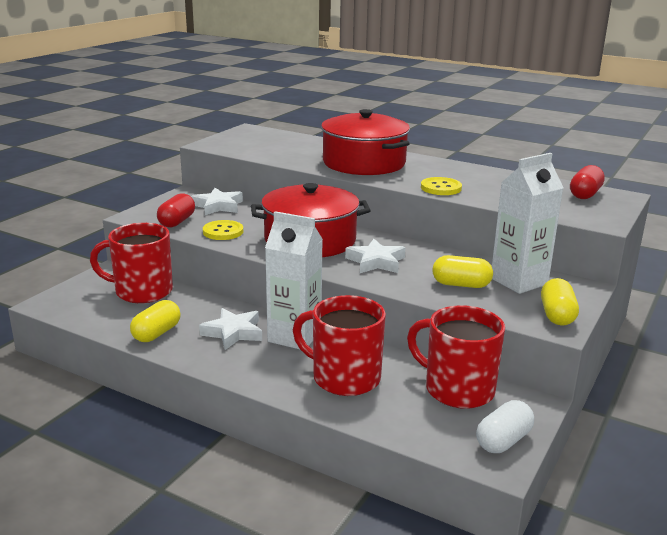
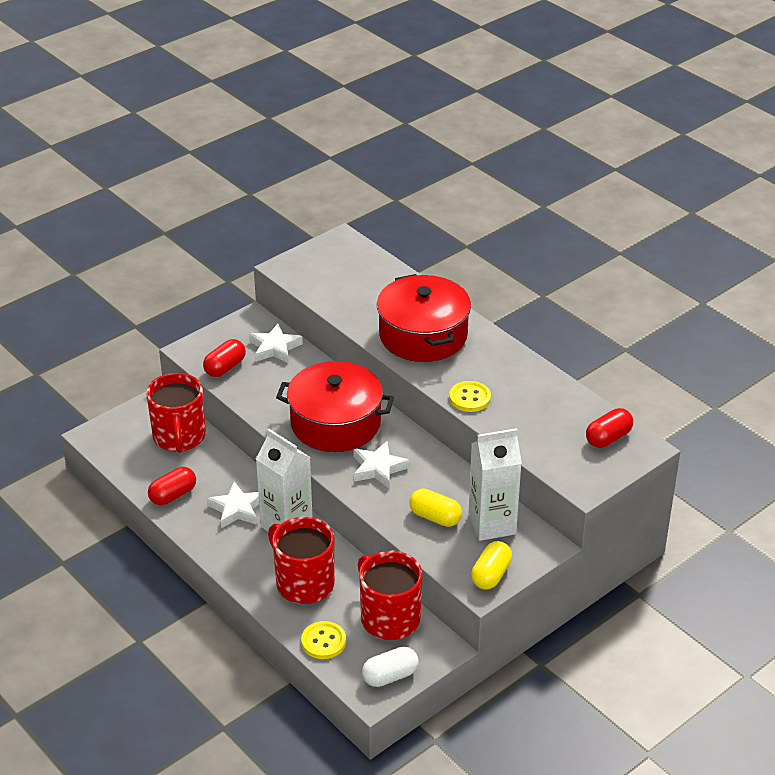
camera: 20 degrees right, 15 degrees up
(142, 291) = (179, 437): red mug -> red mug turned 120 degrees counterclockwise
(157, 333) = (173, 495): yellow capsule -> red capsule
(223, 232) = (261, 393): yellow button -> yellow button (323, 641)

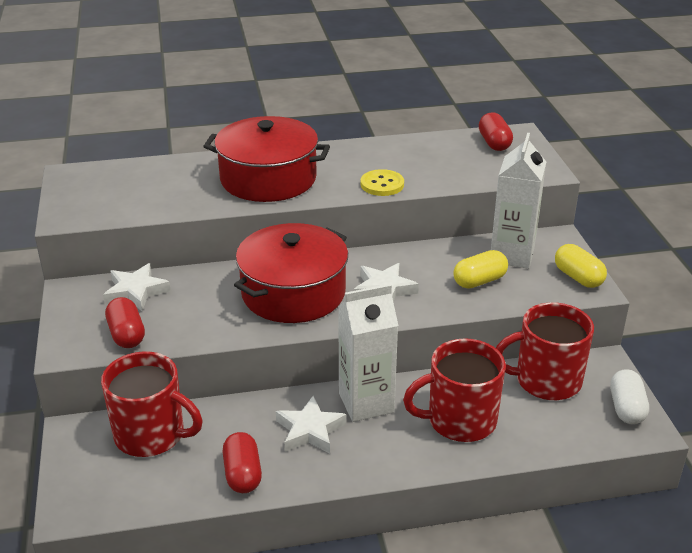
camera: 60 degrees left, 5 degrees down
(323, 641) = (554, 436): yellow button -> none

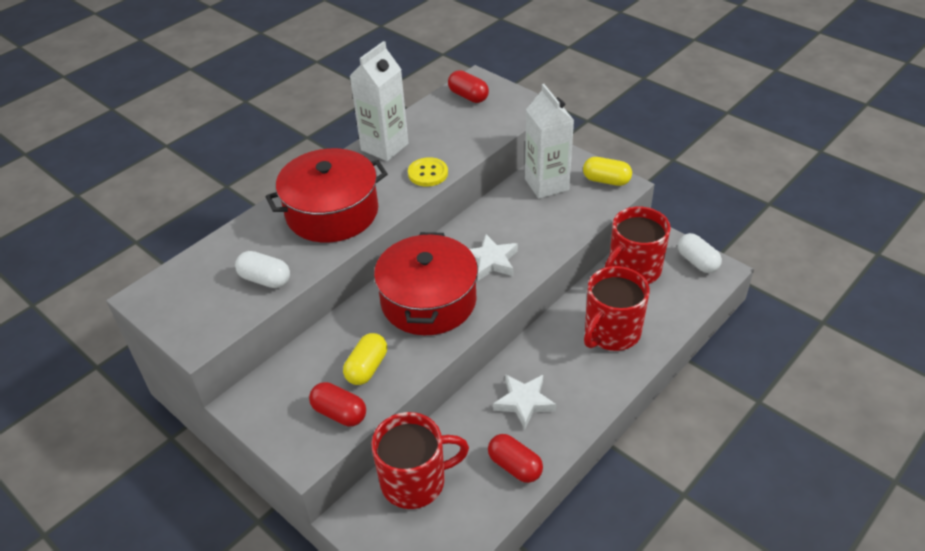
camera: 35 degrees left, 10 degrees up
(136, 291) = (301, 371): white star -> none
(161, 201) = (265, 279): none -> white capsule
(366, 403) = (539, 357): white carton -> white carton (384, 147)
(479, 281) = (547, 218): yellow capsule -> yellow capsule (367, 368)

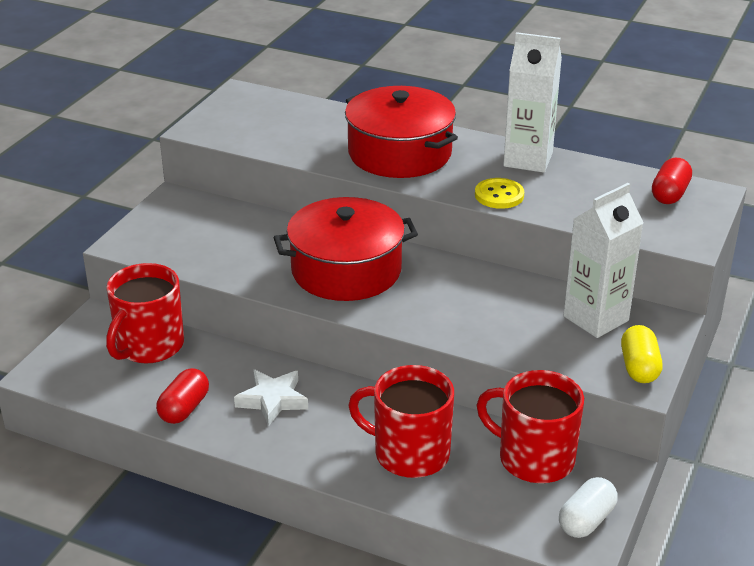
camera: 70 degrees right, 10 degrees down
(265, 279) = (285, 141): white capsule -> none
(339, 413) = (177, 250): red capsule -> none
(367, 368) = (238, 253): yellow capsule -> none
(415, 481) = (149, 346): red mug -> red mug turned 60 degrees clockwise
(491, 261) = (429, 300): white star -> none

